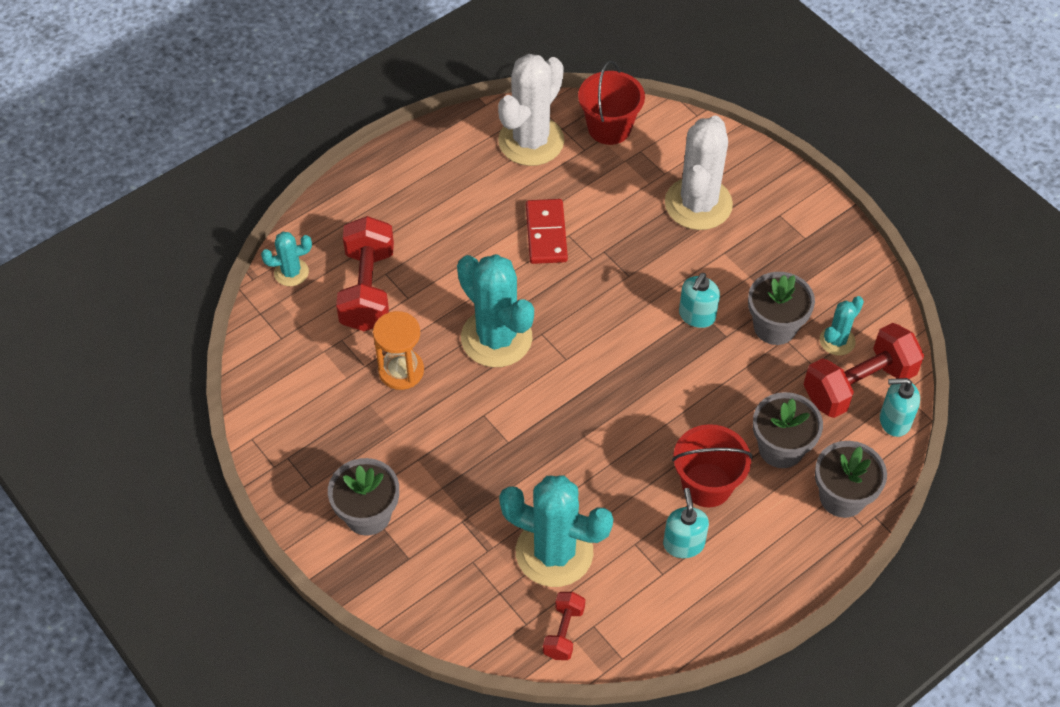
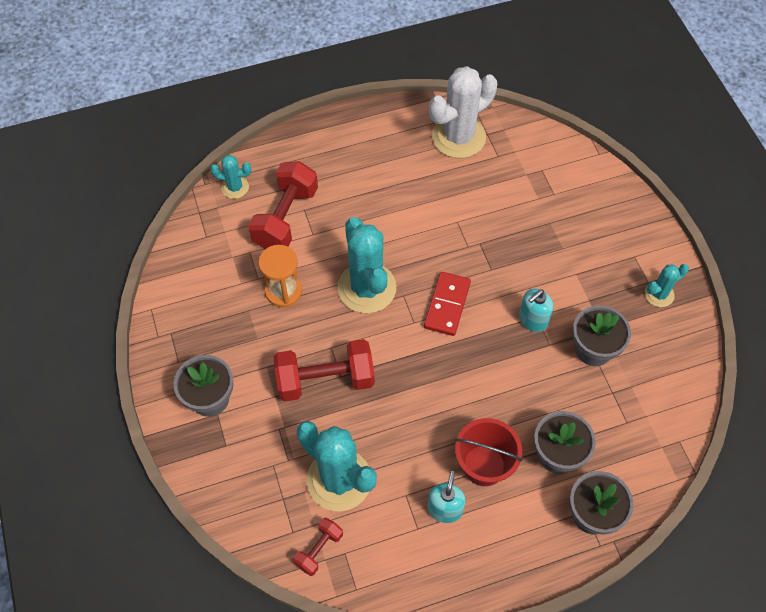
camera: 20 degrees right, 5 degrees up
(546, 234) = (440, 215): red domino -> red domino (447, 305)
(609, 128) = (524, 144): red bucket -> none
(698, 204) = (571, 227): white cactus -> none
(837, 341) = (641, 378): turquoise cactus -> turquoise cactus (659, 294)
(858, 385) = (644, 422): red dumbbell -> red dumbbell (325, 380)
(894, 421) = (663, 463): turquoise soap dispenser -> none

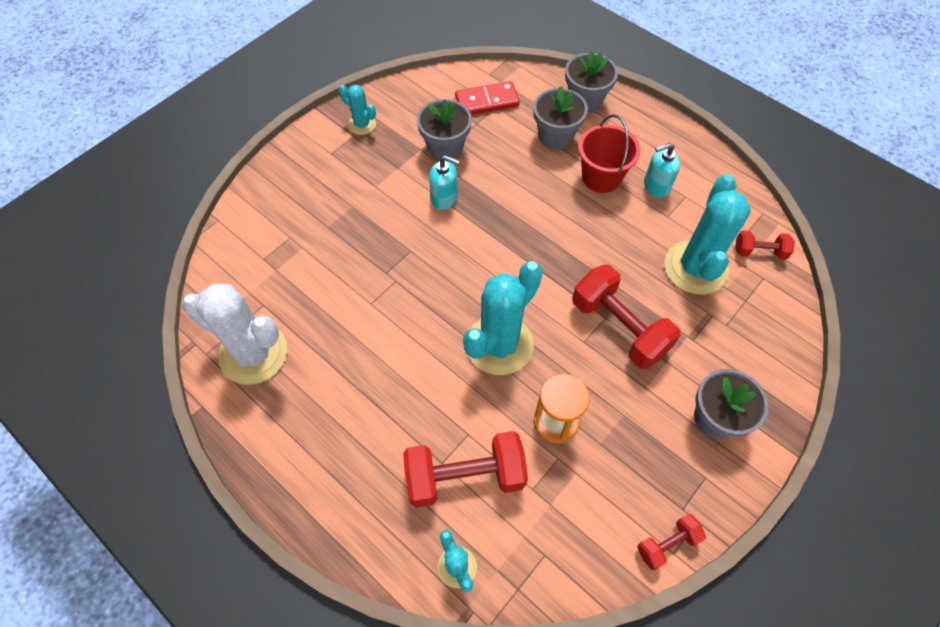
camera: 120 degrees left, 0 degrees up
(158, 308) = (667, 544): none -> red dumbbell
(447, 305) = (473, 268): red domino -> red domino (487, 101)

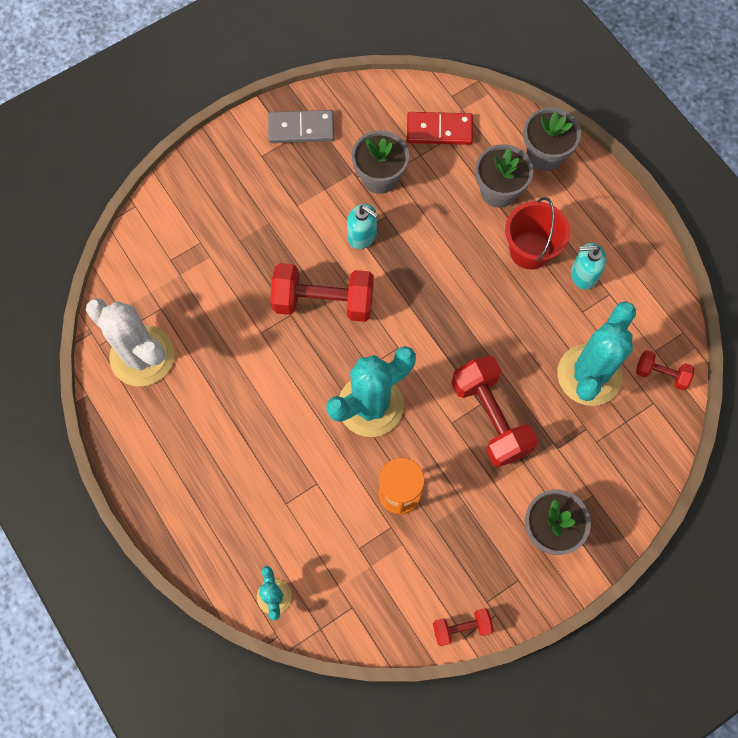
camera: 15 degrees right, 10 degrees up
(362, 124) = (301, 129): turquoise cactus -> grey domino
(465, 476) = (303, 521): red dumbbell -> red dumbbell (323, 302)

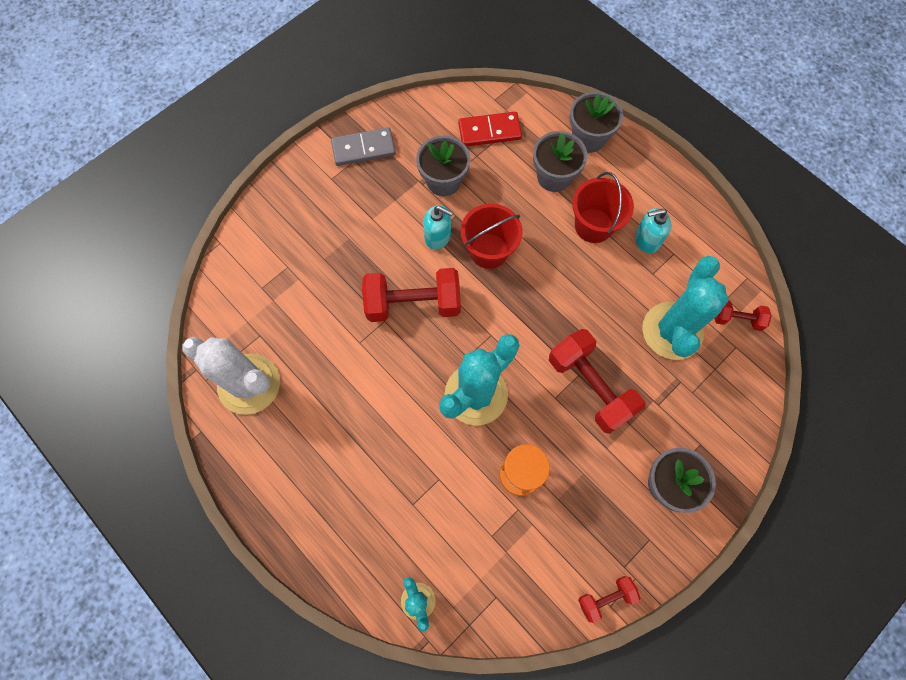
camera: 10 degrees left, 0 degrees up
(413, 259) = (489, 251): none -> red bucket

